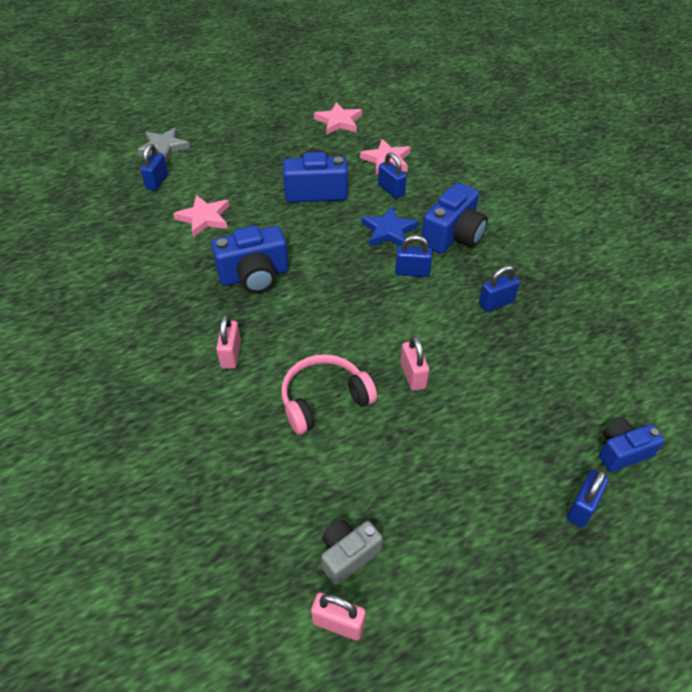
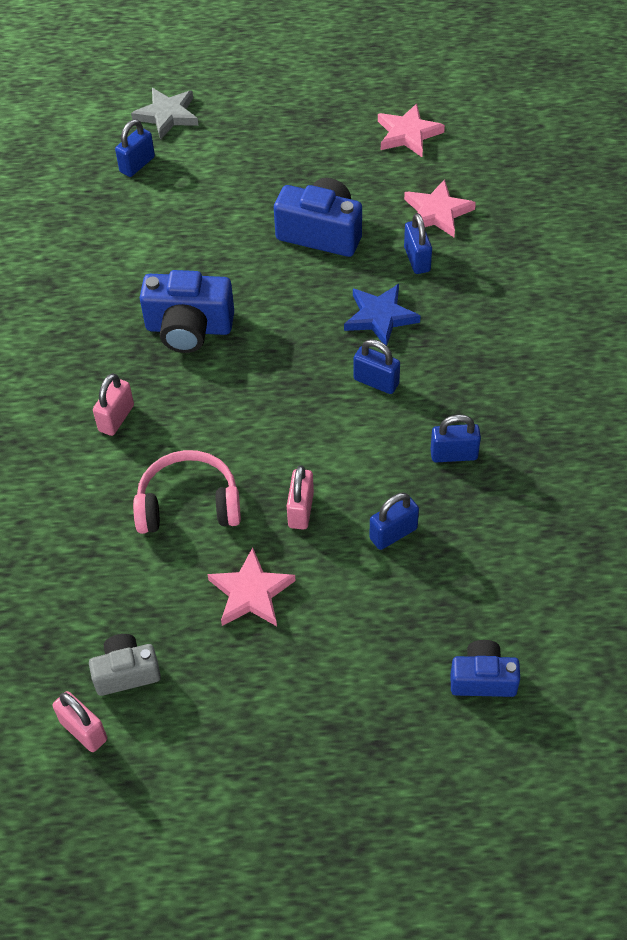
camera: 25 degrees right, 5 degrees up
(204, 218) = (168, 233): pink star -> pink star (251, 592)
(453, 235) = (457, 348): blue camera -> none
(581, 507) = (395, 718): blue padlock -> blue padlock (393, 533)

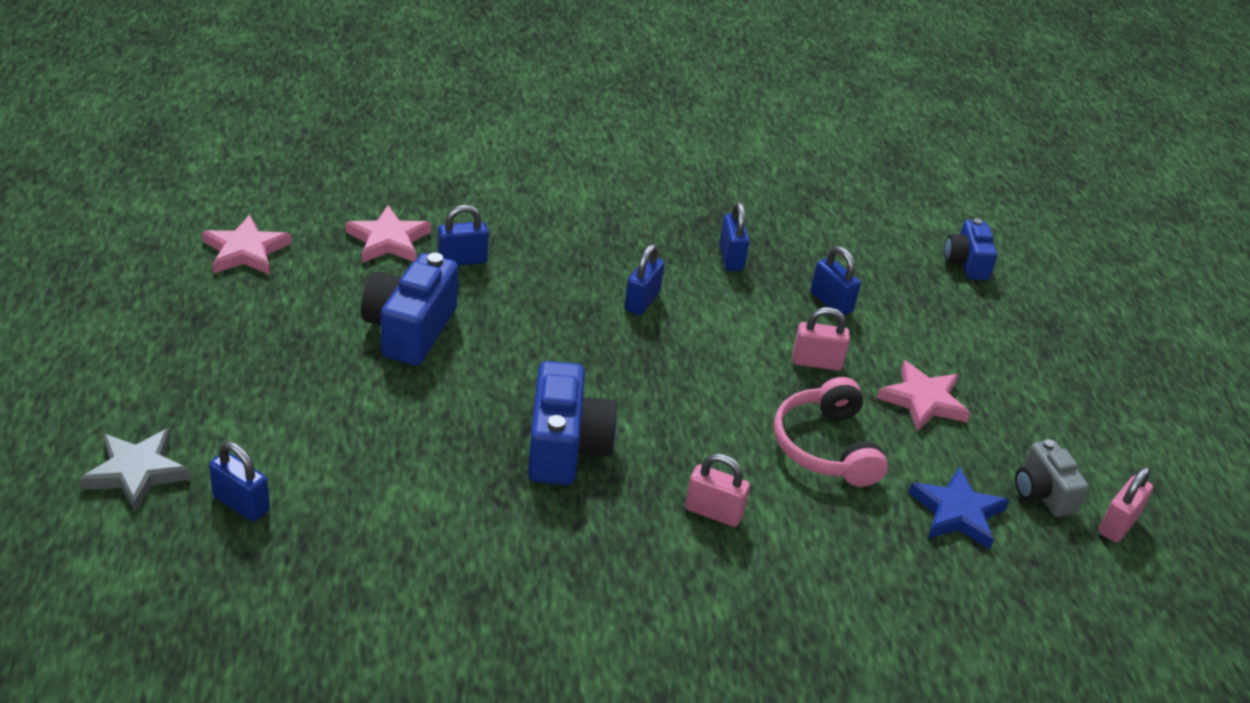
camera: 100 degrees left, 15 degrees down
(380, 317) = (549, 292): blue star -> blue star (957, 512)

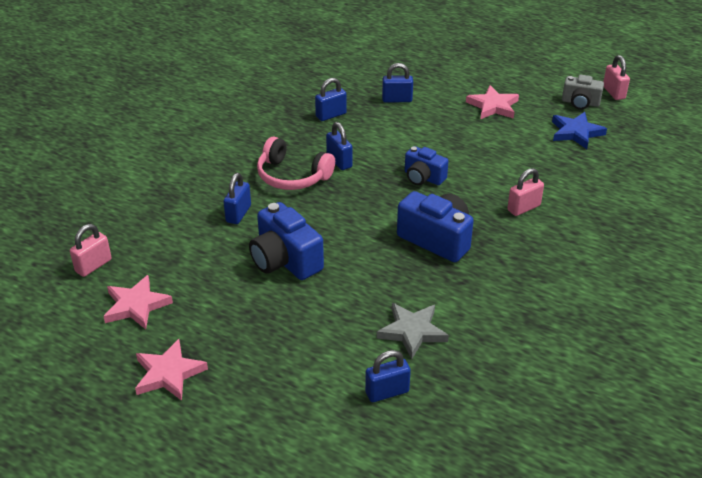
camera: 50 degrees left, 0 degrees up
(137, 472) = (320, 433): grey star -> grey star (412, 331)
(388, 240) = (188, 237): pink star -> pink star (168, 373)
(731, 258) = (331, 115): blue padlock -> blue padlock turned 60 degrees counterclockwise
(816, 362) = (439, 125): pink padlock -> pink padlock (93, 266)
(826, 447) = (503, 150): pink headphones -> pink headphones (292, 176)
(966, 263) = (404, 45): blue camera -> blue camera (423, 177)

